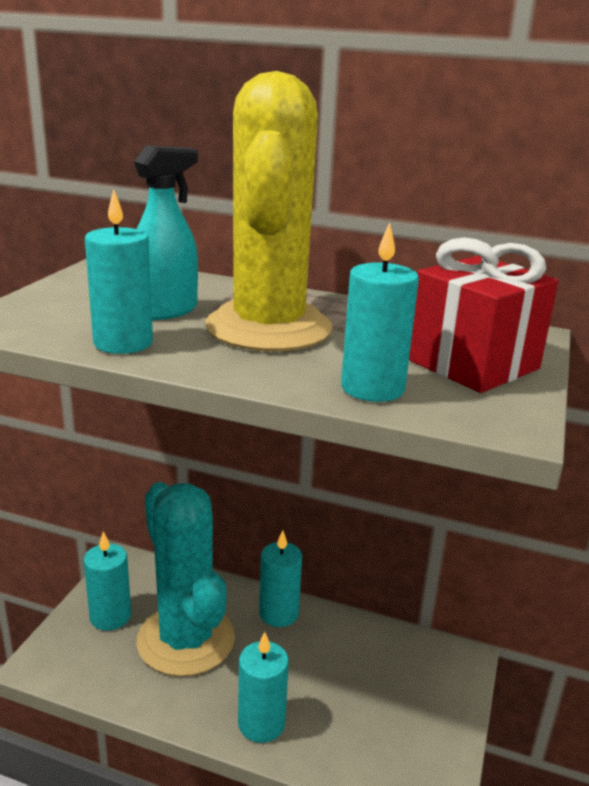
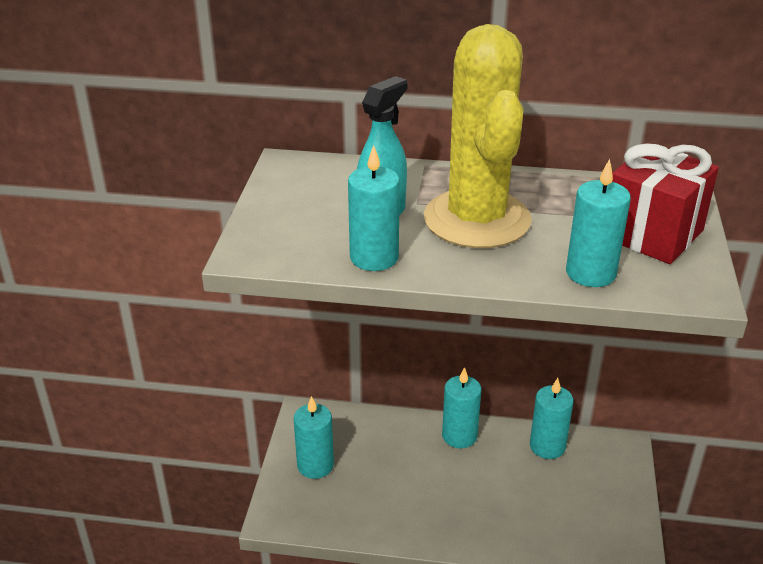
camera: 10 degrees left, 10 degrees up
(186, 640) = (390, 473): turquoise cactus -> none
(261, 723) = (481, 530): turquoise candle -> turquoise candle (547, 446)

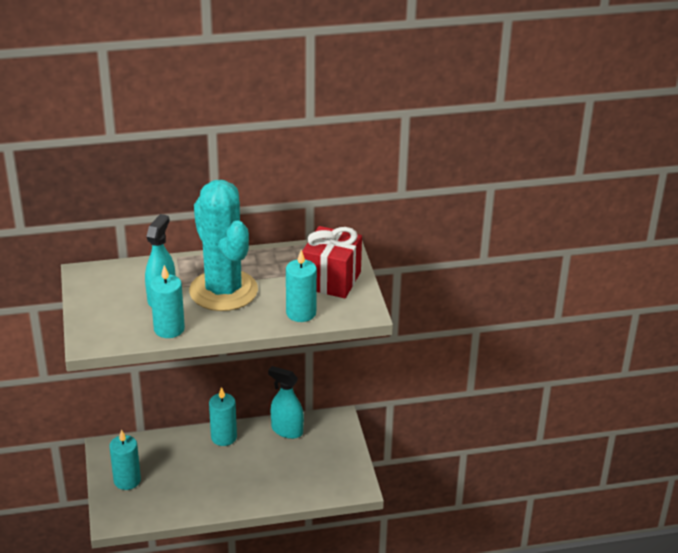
camera: 20 degrees left, 0 degrees up
(477, 219) = (223, 291): yellow cactus -> turquoise cactus
(547, 446) = (287, 430): turquoise candle -> turquoise spray bottle

